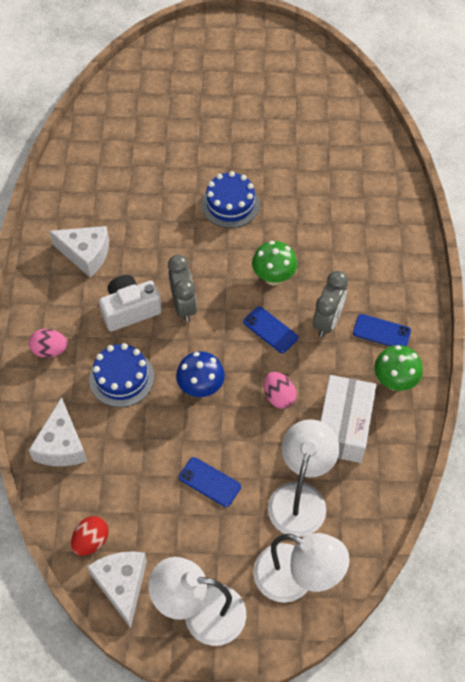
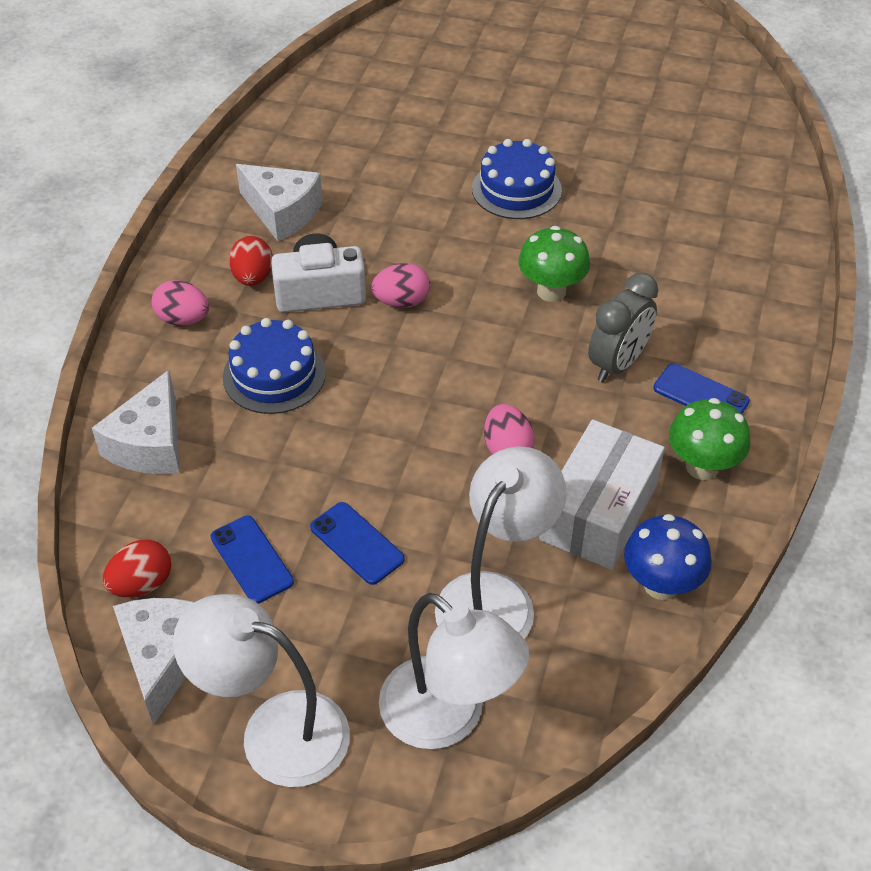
camera: 15 degrees right, 10 degrees down
(83, 309) = (253, 277): none -> red egg
(183, 306) = (401, 301): grey clock -> pink egg
(201, 388) = (389, 412): blue mushroom -> blue mushroom (661, 585)
(270, 330) = (524, 357): blue phone -> blue phone (252, 559)

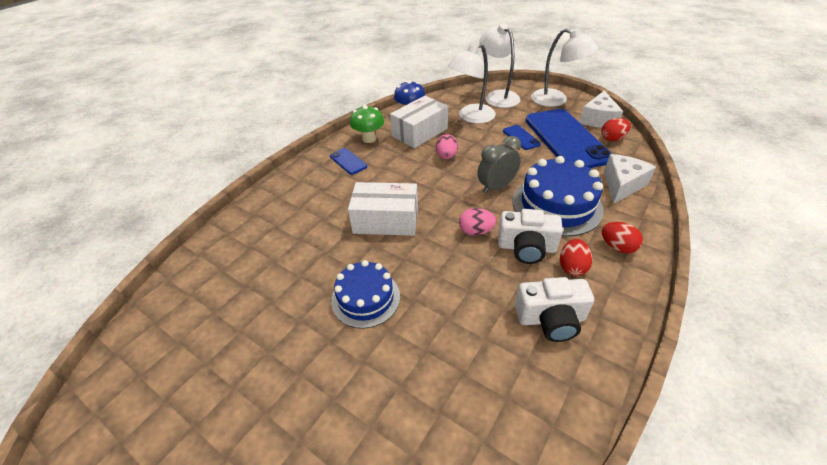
camera: 160 degrees left, 5 degrees down
(183, 319) = (617, 247): pink egg -> red egg
(252, 559) = (566, 139): blue phone -> blue phone, size x2.40
(274, 375) = (556, 205): blue cake -> blue cake, size x1.53
(282, 212) = (550, 319): white cheese -> white camera
(551, 291) = (386, 220): green mushroom -> white box
(617, 364) = (375, 179): grey clock -> grey clock (496, 187)

